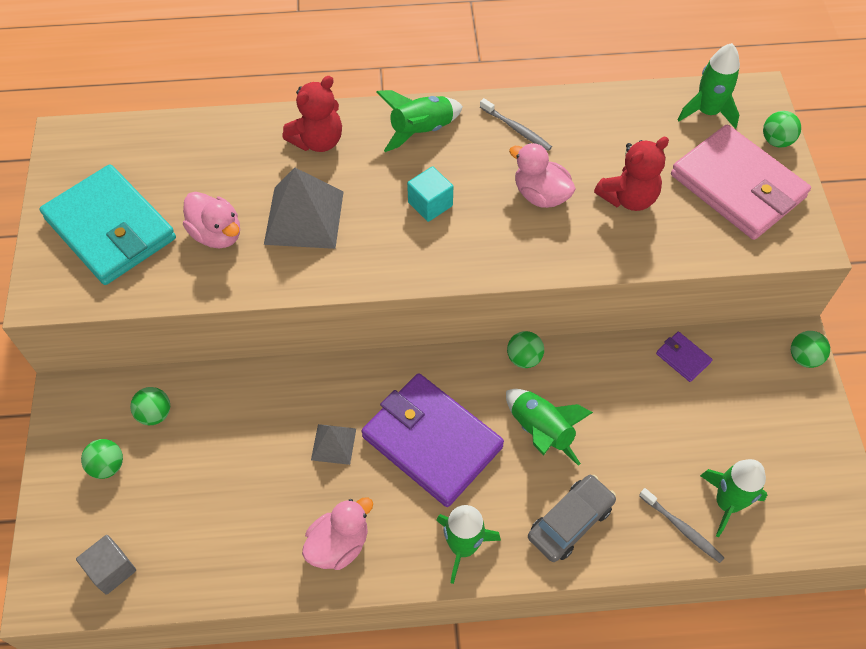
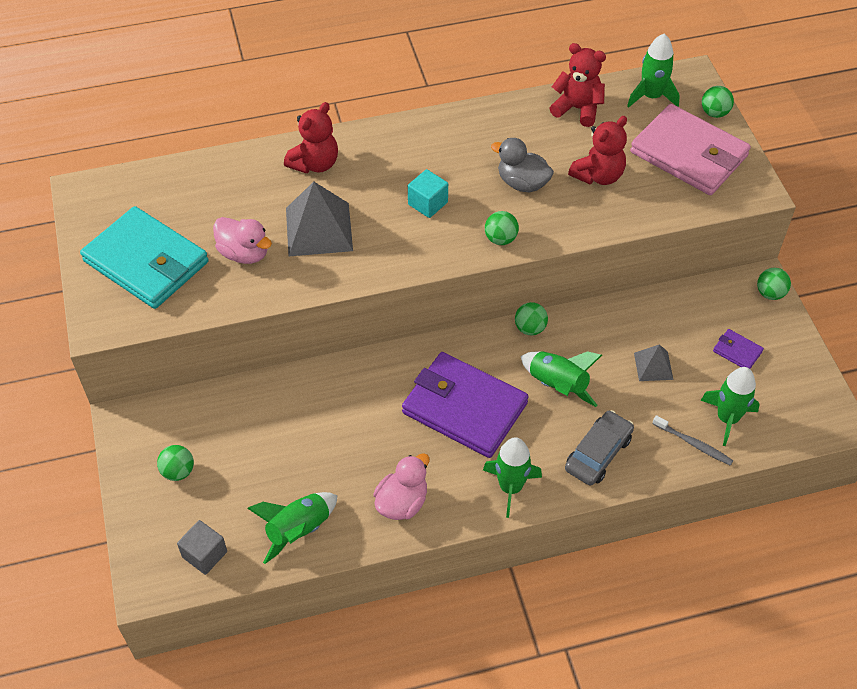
camera: 10 degrees left, 5 degrees down
(155, 414) = (210, 422): green ball -> green ball (500, 239)
(333, 444) = (378, 422): grey pyramid -> grey pyramid (653, 366)
(421, 131) = (405, 143): green rocket -> green rocket (298, 530)
(517, 129) = (489, 131): grey toothbrush -> none
(540, 195) = (522, 183): pink duck -> grey duck
(621, 116) = (577, 109): none -> red teddy bear
(683, 358) = (667, 308): purple wallet -> purple wallet (737, 351)

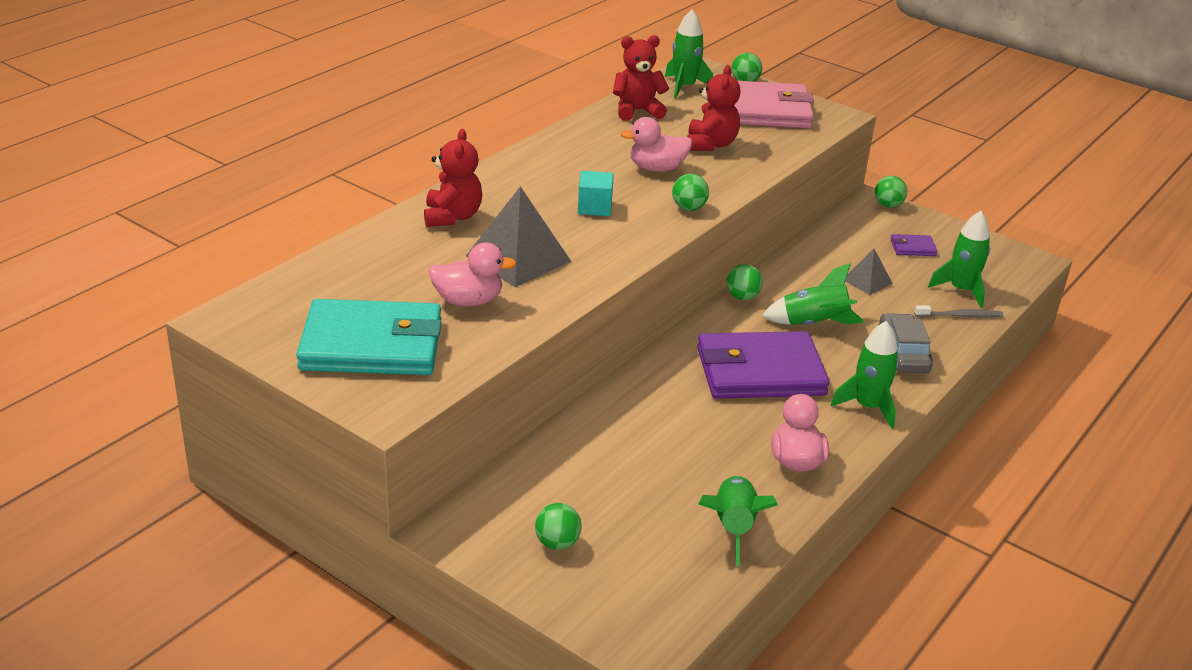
camera: 40 degrees left, 20 degrees down
(204, 554) = (669, 594): grey cube -> none
(522, 183) = (657, 168): grey duck -> pink duck

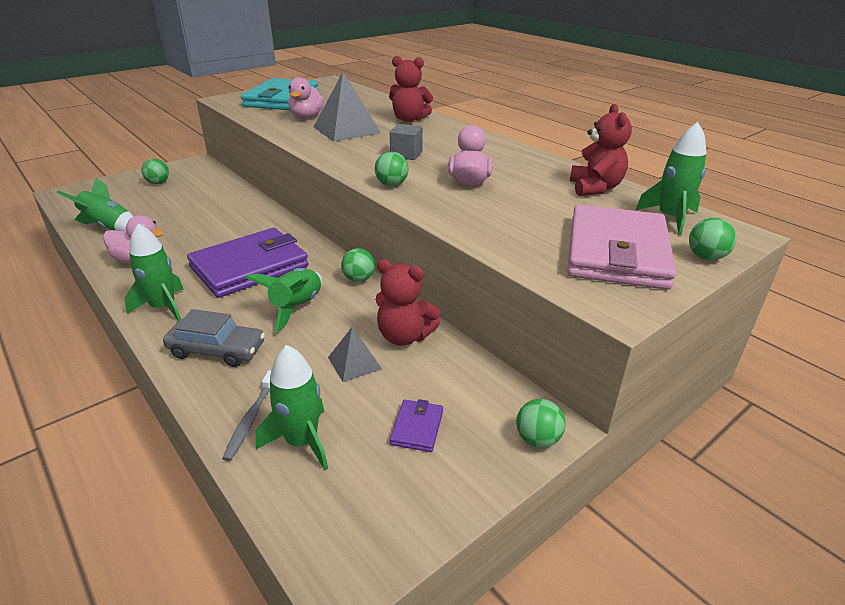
camera: 105 degrees right, 0 degrees up
(594, 207) = (406, 154): turquoise cube -> grey cube
(710, 144) = (520, 211): red teddy bear -> red teddy bear (404, 336)
(760, 372) = (249, 267): purple wallet -> purple wallet turned 45 degrees clockwise

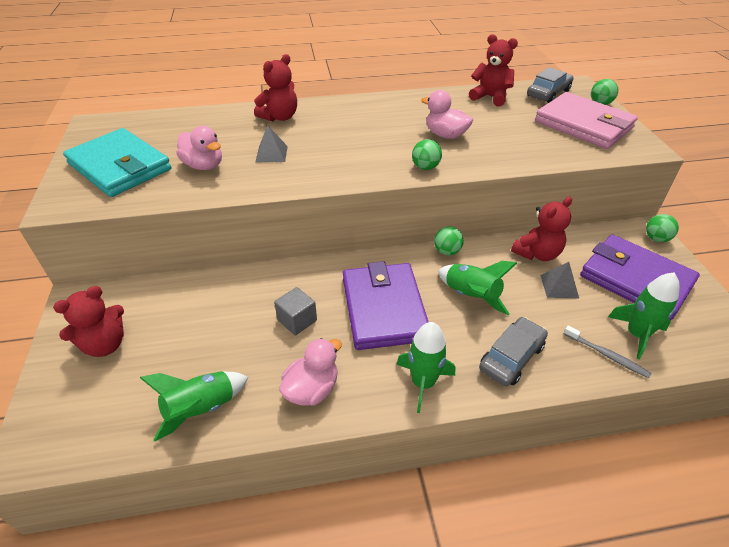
camera: 60 degrees left, 10 degrees up
(158, 183) = (105, 344): green ball -> red teddy bear
(347, 130) = (271, 154): grey pyramid -> grey pyramid, size x0.54
(406, 154) = (366, 143): grey cube -> grey cube (297, 320)
(417, 428) = (635, 279): purple wallet -> purple wallet, size x2.46
(670, 218) = (548, 93): green rocket -> grey car

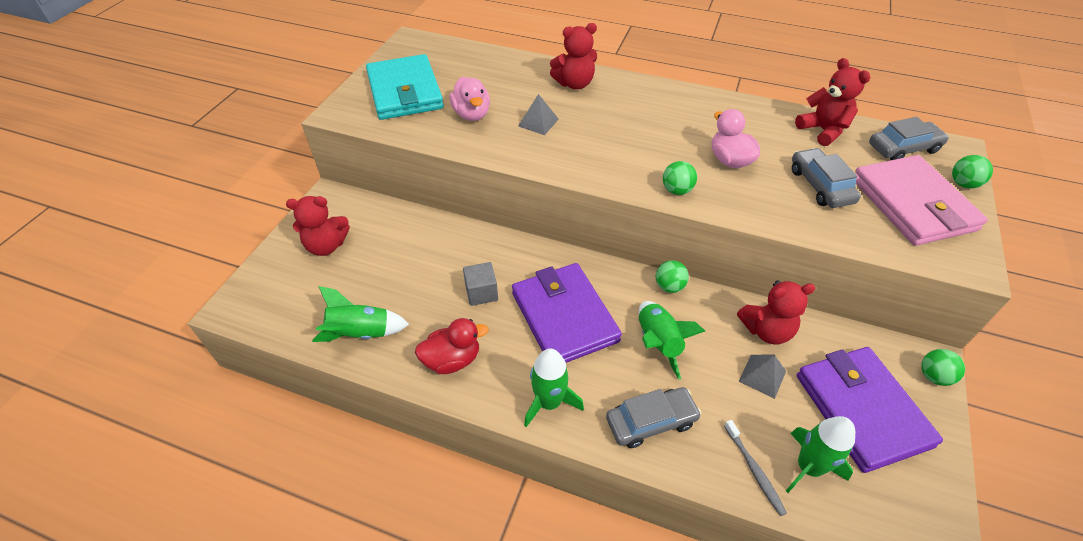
camera: 30 degrees right, 5 degrees up
(312, 389) = (452, 360): pink duck -> red duck
(384, 309) = (564, 317): purple wallet -> purple wallet turned 45 degrees counterclockwise
(519, 132) = (820, 186): none -> grey car

